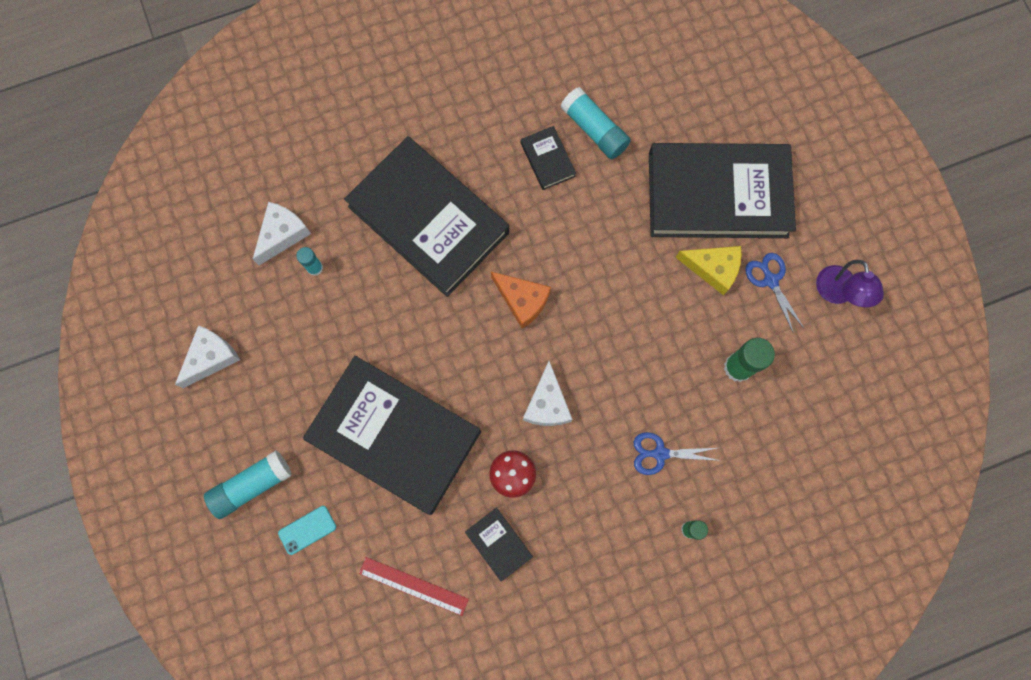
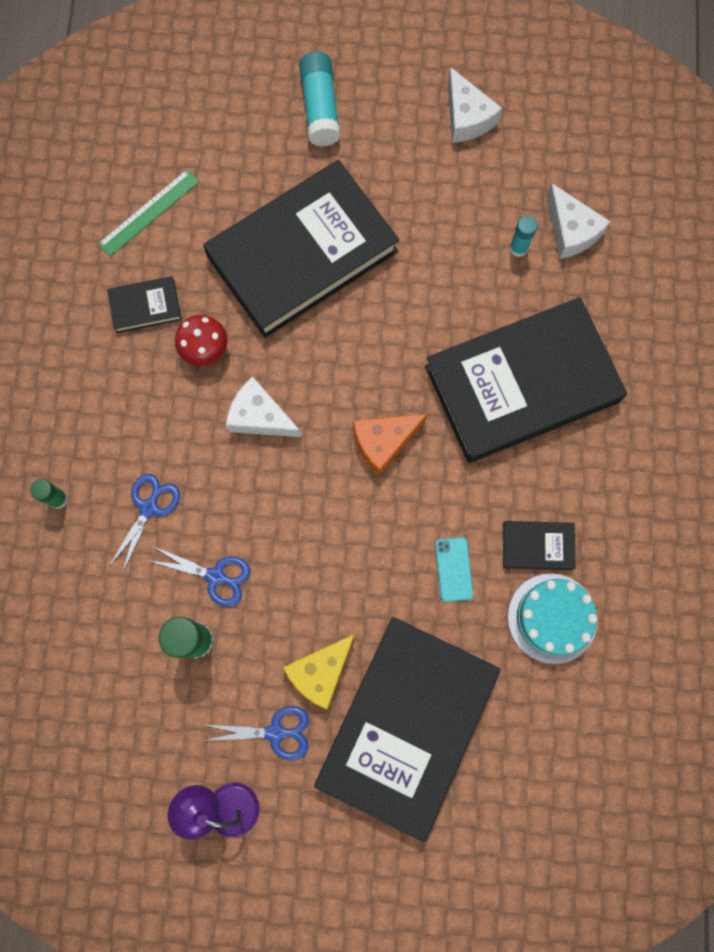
camera: 115 degrees right, 0 degrees up
(307, 530) = (252, 140): turquoise phone -> turquoise phone (453, 569)
(413, 586) = (149, 212): red ruler -> green ruler
(594, 130) = (552, 618): turquoise glue stick -> turquoise cake
(685, 376) = (215, 576): none -> blue scissors

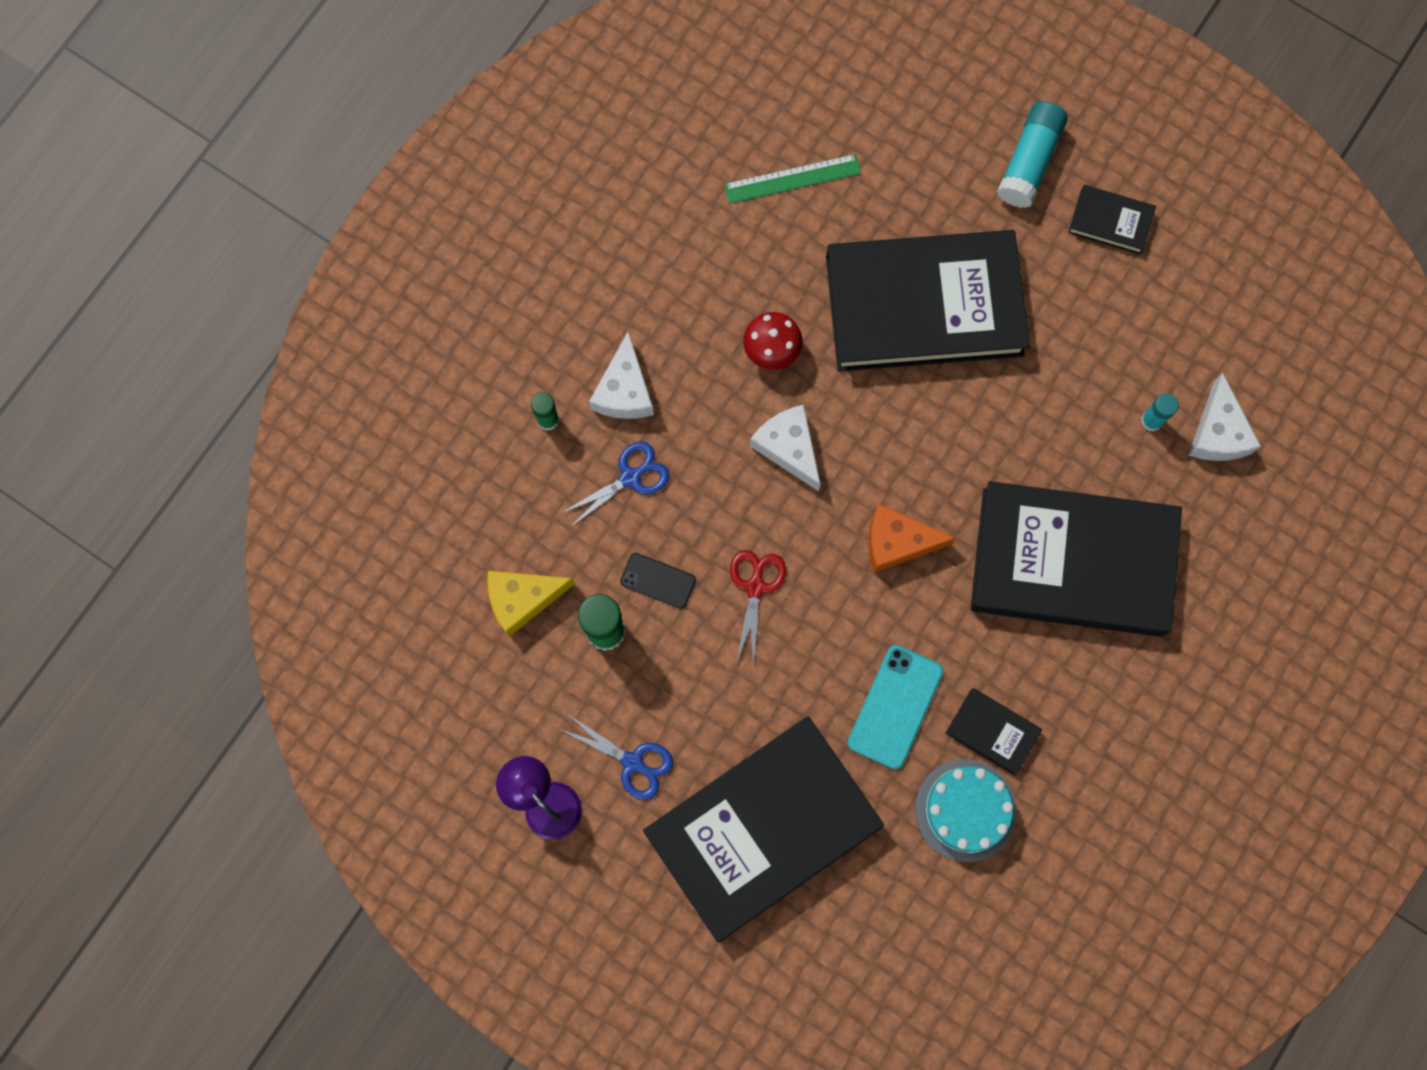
camera: 30 degrees right, 0 degrees up
(145, 306) = (736, 274): black book -> black book (1110, 222)
(215, 576) = (658, 580): blue scissors -> black phone
(295, 538) = (755, 587): none -> red scissors
(320, 672) = (708, 730): yellow cheese -> yellow cheese (522, 599)
(453, 569) = (895, 706): turquoise phone -> turquoise phone, size x1.62
(467, 117) = (1178, 253): white cheese -> white cheese (624, 390)

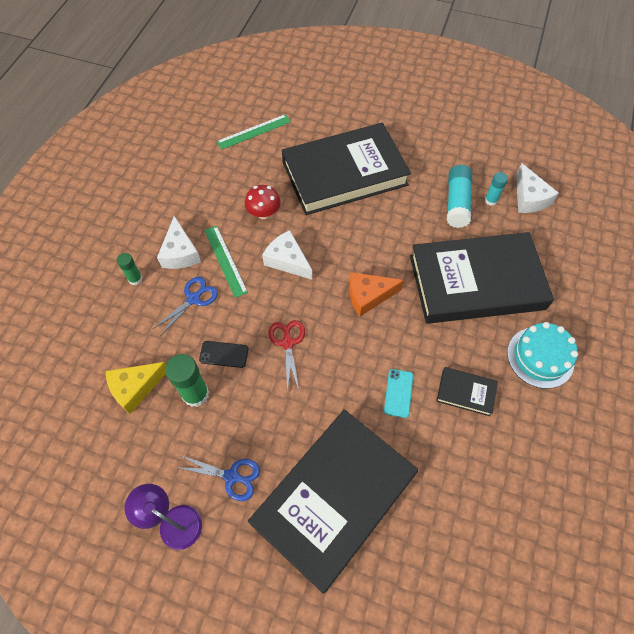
camera: 15 degrees left, 15 degrees down
(692, 423) = (225, 260): none -> green ruler
(895, 706) = (398, 393): turquoise phone -> turquoise phone, size x0.62
(965, 810) = (467, 448): turquoise cake -> turquoise cake (540, 357)
(1029, 162) = (378, 99): turquoise glue stick -> turquoise glue stick (457, 203)
(1110, 222) = (430, 116): black book -> none

